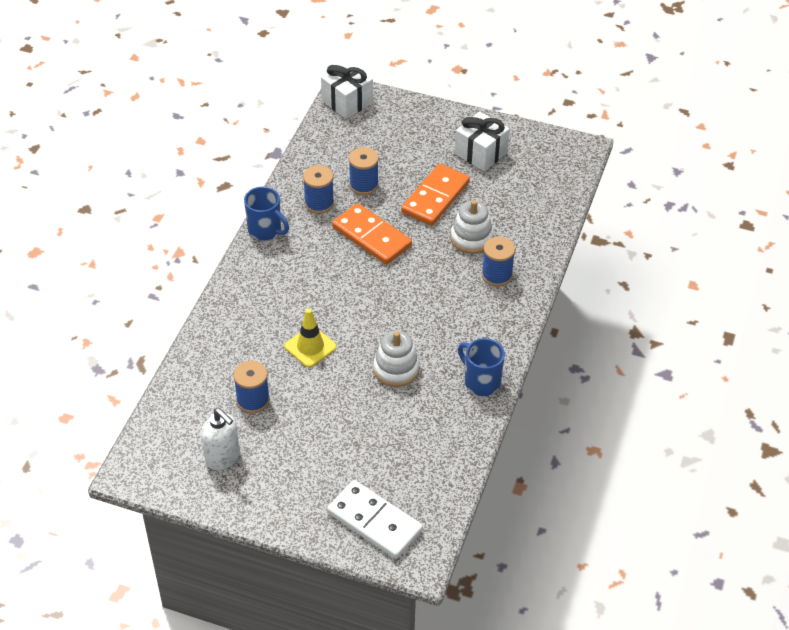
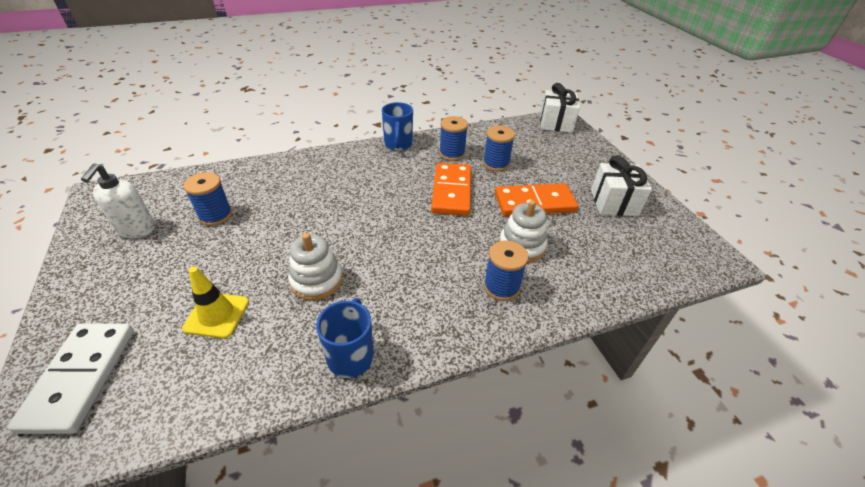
camera: 50 degrees right, 5 degrees down
(310, 347) = (301, 217): yellow traffic cone -> yellow traffic cone (217, 315)

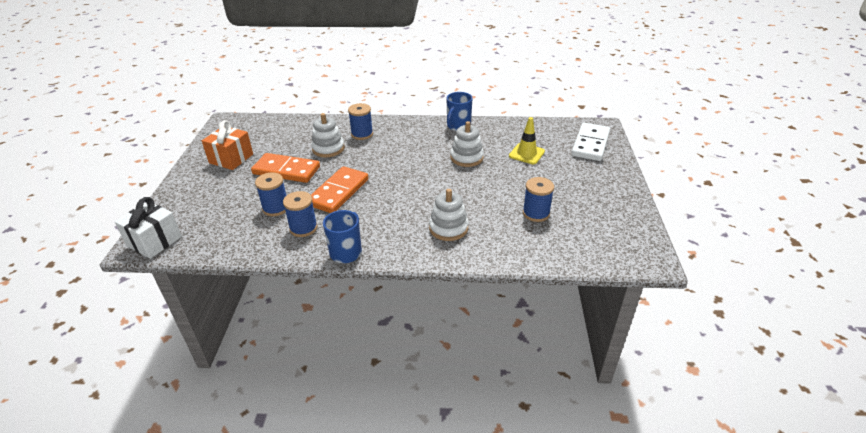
camera: 155 degrees left, 5 degrees down
(137, 230) = (597, 215): white soap dispenser -> none
(314, 180) = (448, 228): none -> white stacking toy
(613, 203) = (231, 159): white gift -> orange gift

